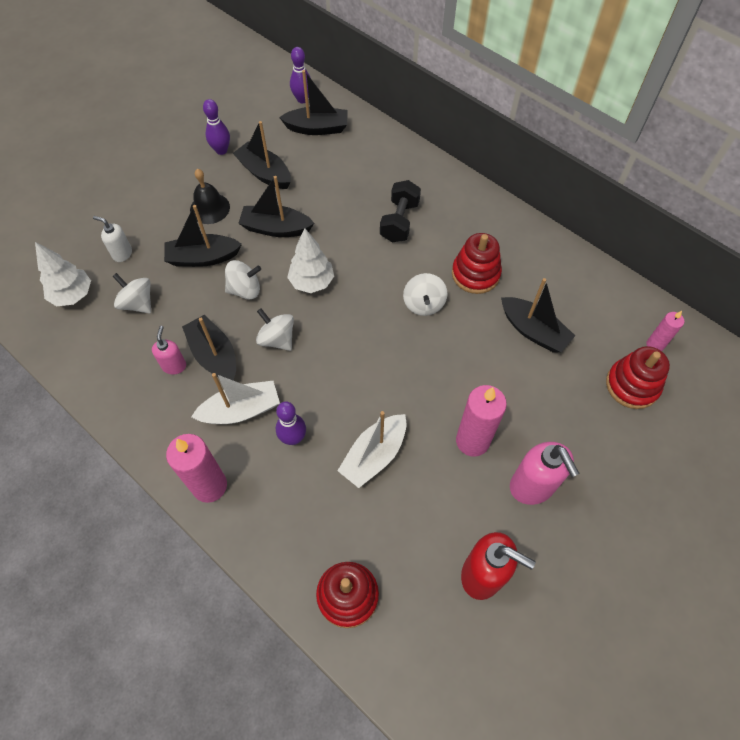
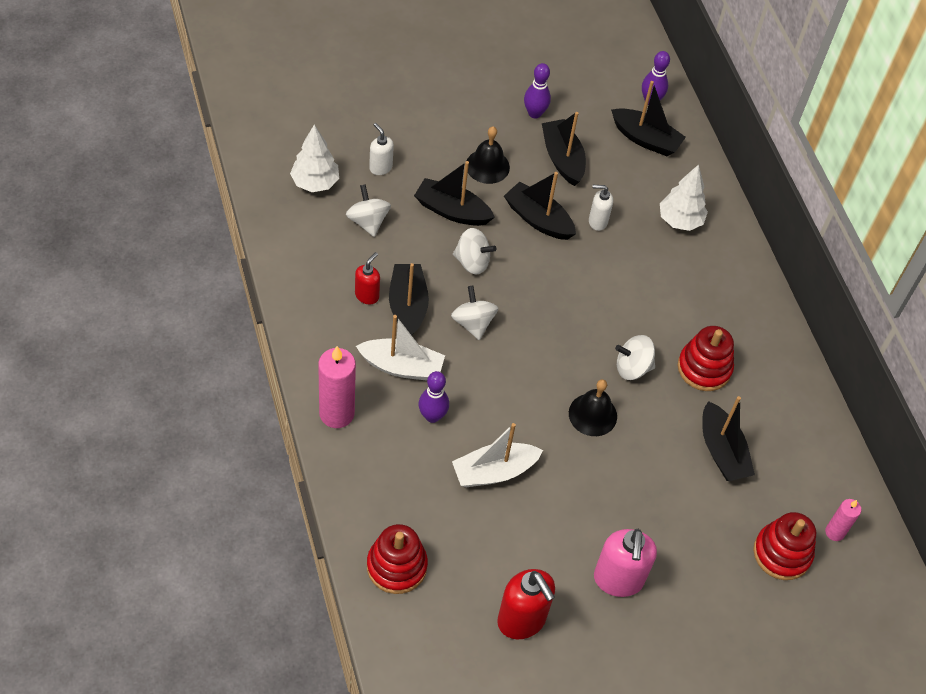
camera: 25 degrees right, 5 degrees down
(174, 366) = (367, 295): pink soap dispenser -> red soap dispenser
(312, 282) = (539, 289): white tree -> white tree (680, 220)
(322, 206) = (597, 221): none -> white soap dispenser
(399, 221) = (664, 277): black dumbbell -> none
(419, 359) = (592, 414): none -> black bell
(424, 304) = (632, 367): white spinning top -> white spinning top turned 60 degrees clockwise
(472, 441) = (591, 511): pink candle -> none

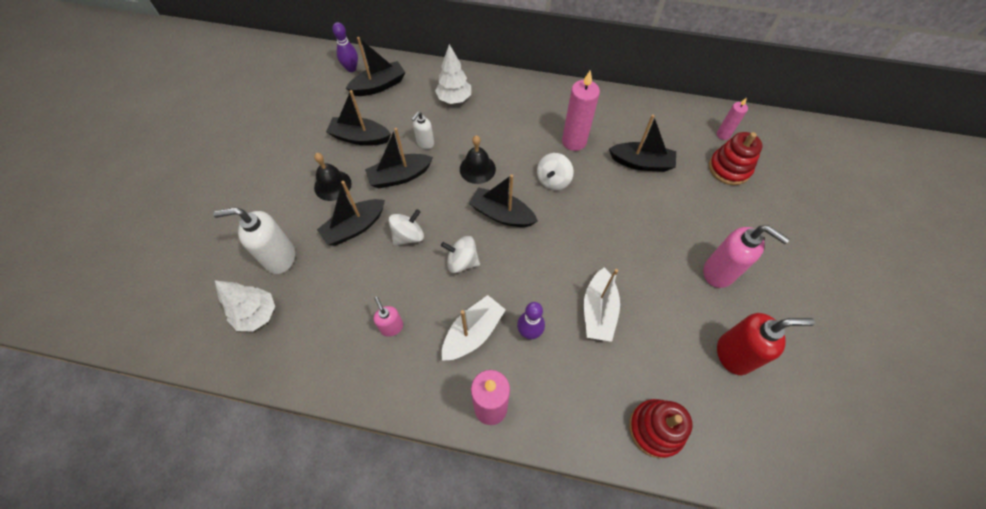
camera: 55 degrees left, 5 degrees up
(367, 295) = (392, 327): red soap dispenser -> pink soap dispenser
(368, 221) = (323, 292): white spinning top -> none
(380, 167) = (280, 258): white soap dispenser -> white soap dispenser, size x1.78
(408, 306) = (420, 301): black boat -> black boat (502, 214)
(534, 113) = (310, 135): purple bowling pin -> none
(592, 414) = (579, 222): black bell -> black bell (477, 169)
(704, 368) = (574, 141): red stacking toy -> pink candle

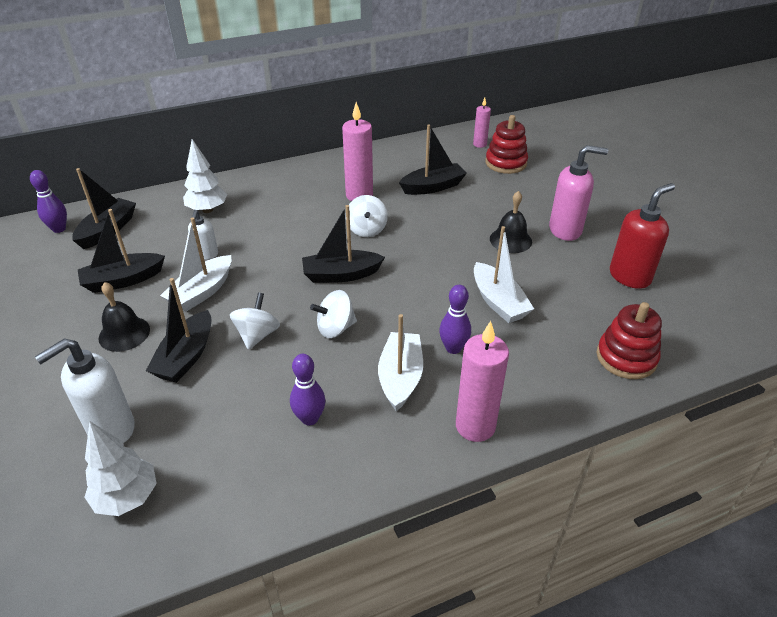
camera: 35 degrees left, 20 degrees down
(392, 327) = (309, 418): pink soap dispenser -> purple bowling pin
(400, 176) = (201, 292): black boat -> white boat
(477, 169) = (283, 251): black bell -> black bell (510, 240)

